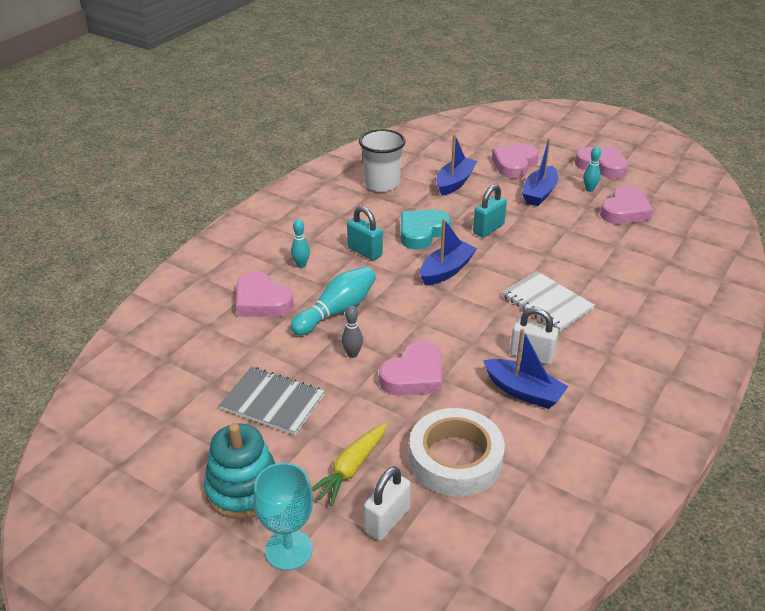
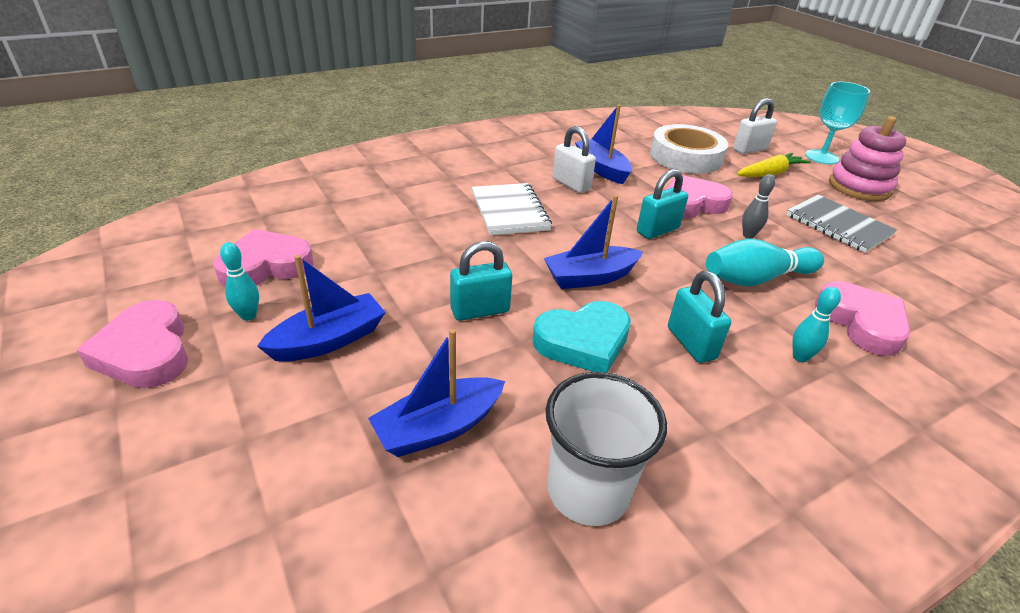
camera: 155 degrees left, 0 degrees up
(243, 489) = (859, 187): turquoise stacking toy -> pink stacking toy
(426, 329) = (657, 230): none -> turquoise padlock
(514, 164) = (276, 425): pink heart -> none

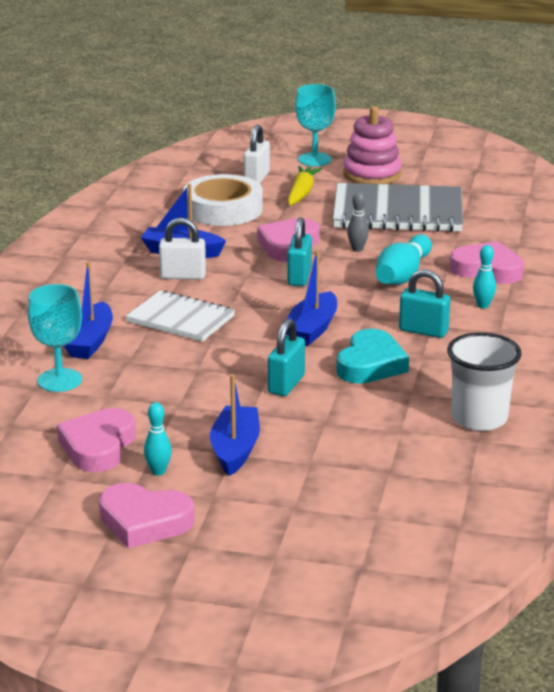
camera: 45 degrees left, 10 degrees down
(352, 205) = (59, 380): none -> turquoise goblet
(438, 427) = (373, 442): blue boat -> blue boat (89, 342)
(838, 225) = (398, 212): grey notebook -> grey notebook, size x1.62

